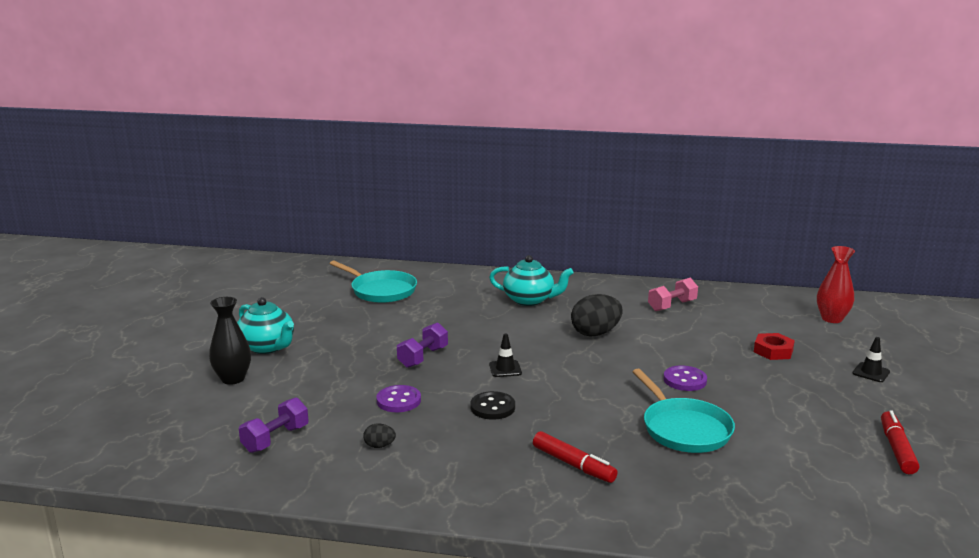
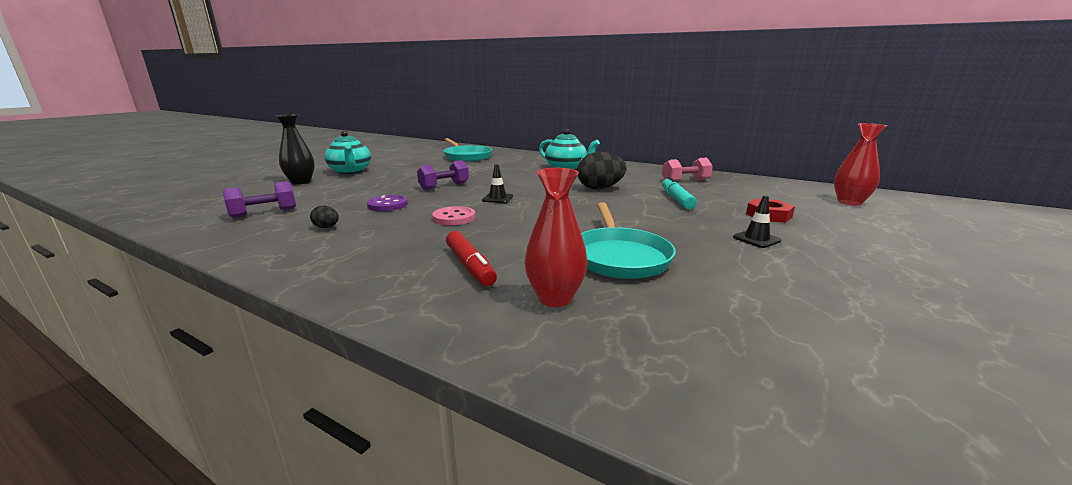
camera: 20 degrees right, 0 degrees up
(492, 407) = (454, 218): black button -> pink button
(668, 481) = (555, 298): none -> red vase
(682, 339) = (676, 199): none -> turquoise marker
(684, 380) = (655, 223): purple button -> none
(871, 372) = (885, 243): black traffic cone -> black traffic cone (756, 239)
(897, 449) = (905, 319): red marker -> none

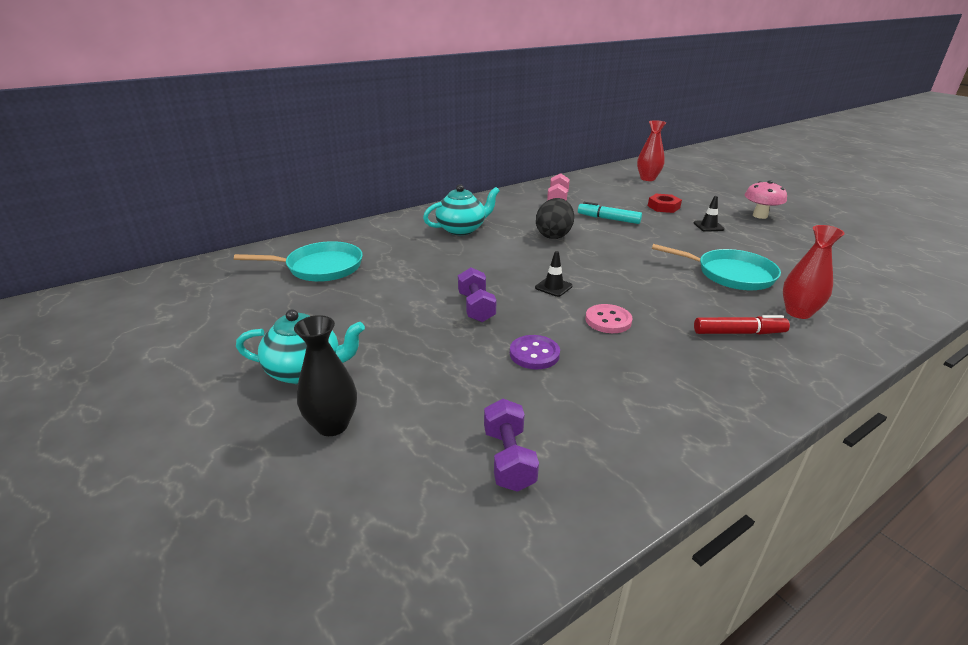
camera: 65 degrees left, 10 degrees up
(326, 227) = (604, 403): black egg -> none
(881, 267) = (760, 216): none -> pink mushroom

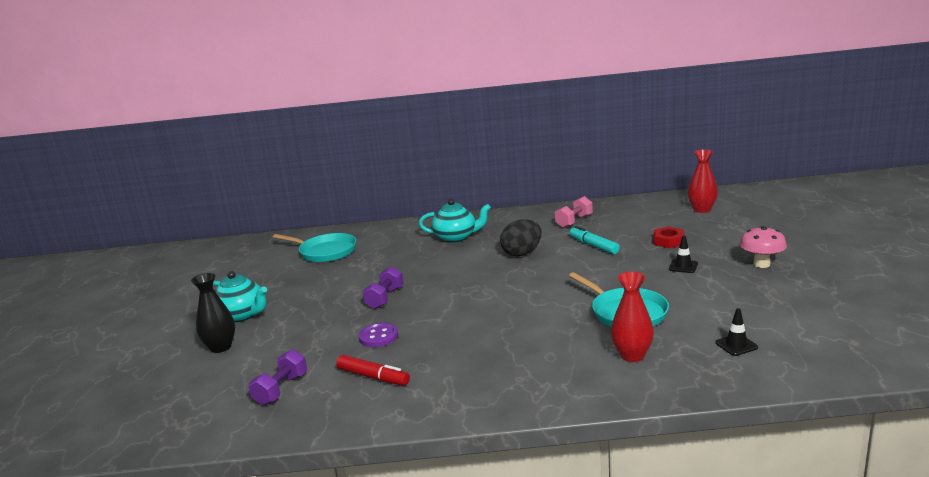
camera: 35 degrees right, 10 degrees down
(553, 287) = (459, 294): black traffic cone -> black traffic cone (736, 345)
(608, 320) = (462, 326): pink button -> none
(738, 333) = (549, 358): red marker -> red marker (373, 377)

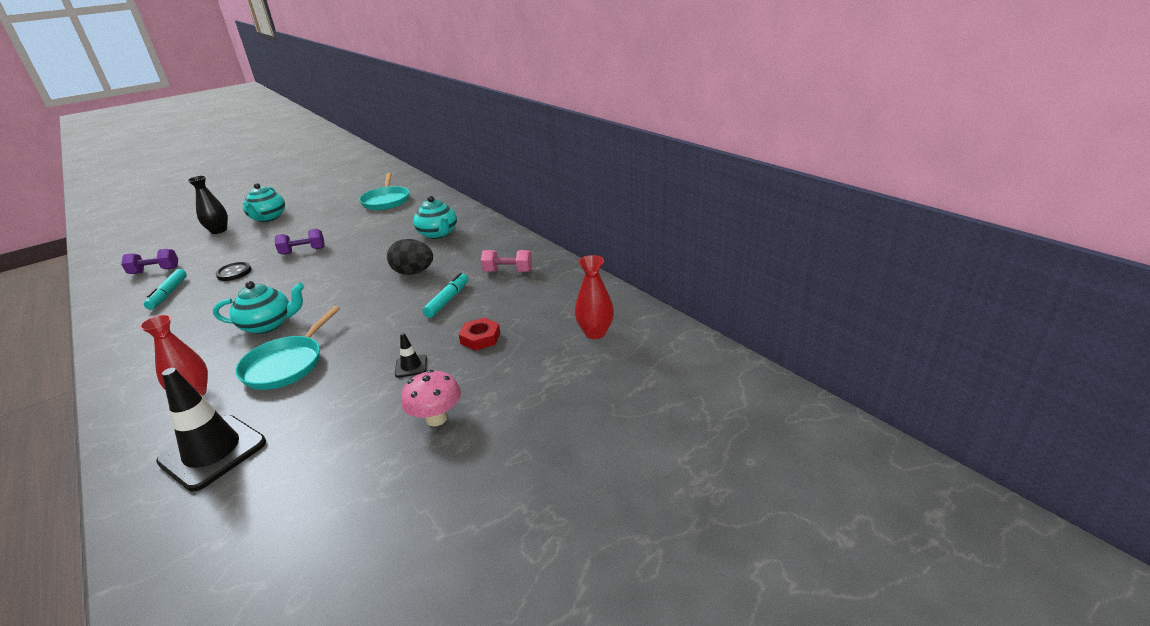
camera: 55 degrees right, 10 degrees up
(373, 377) = (168, 294): red marker -> turquoise marker
(378, 337) = (234, 273): purple button -> black button
(537, 319) = (268, 325): none -> turquoise teapot
(736, 345) = (213, 452): black traffic cone -> black traffic cone, size x2.22

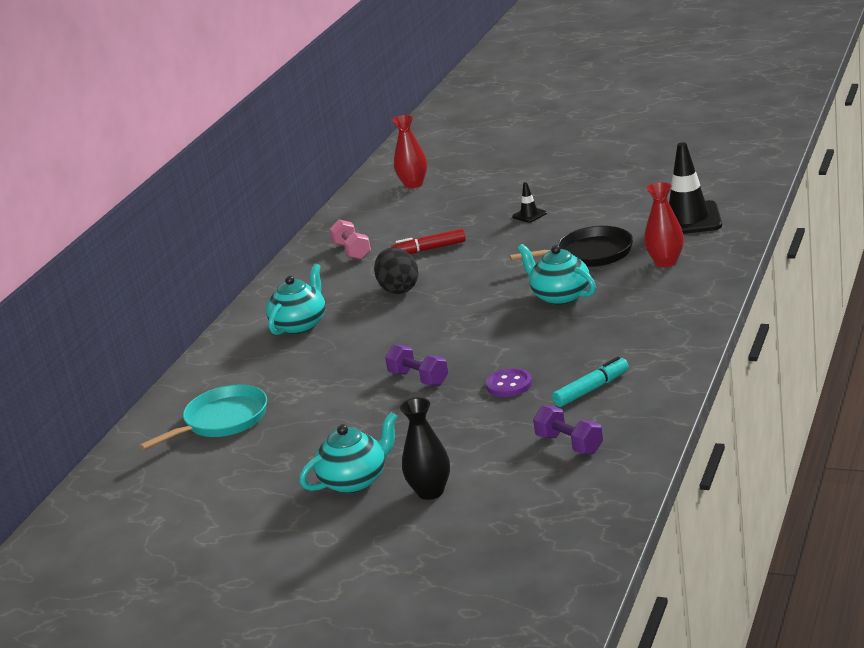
camera: 120 degrees left, 5 degrees down
(234, 273) = (509, 385): black button -> purple button
(286, 364) = (590, 254): turquoise pan -> black pan
(436, 419) = (564, 183): pink mushroom -> none
(448, 300) = (429, 249): turquoise marker -> red marker
(480, 338) = (467, 212): red nut -> none

